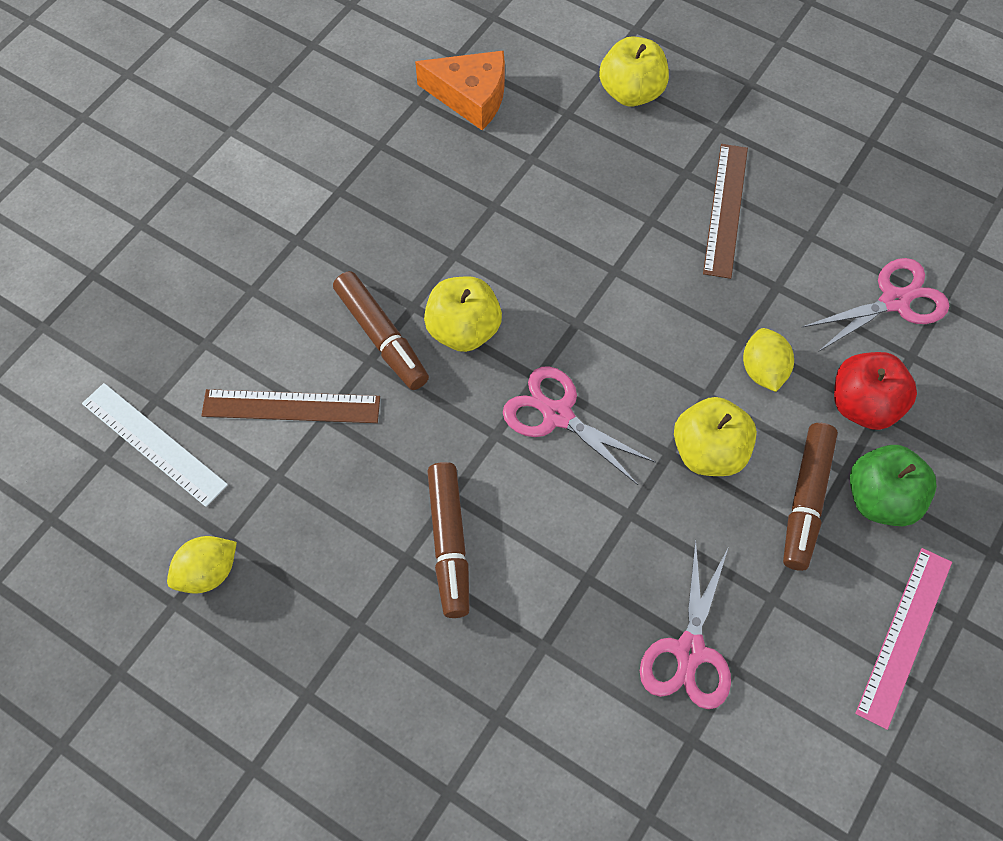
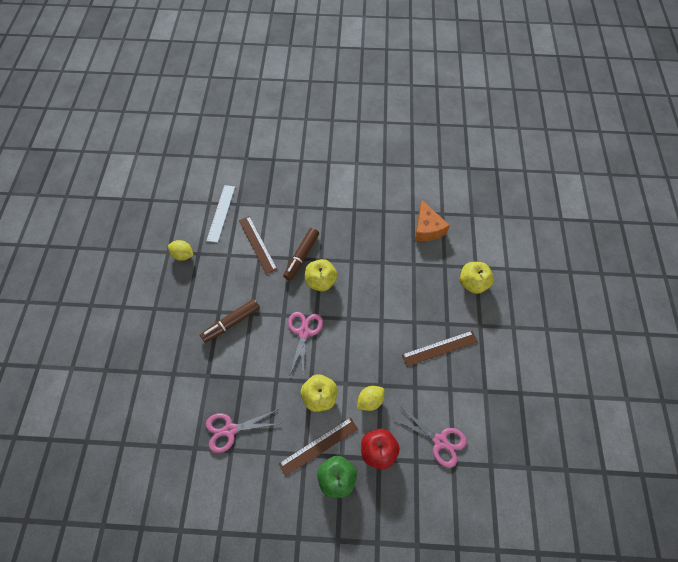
camera: 60 degrees right, 0 degrees up
(806, 501) = (319, 446): brown marker -> brown ruler
(905, 636) = (278, 516): pink ruler -> none

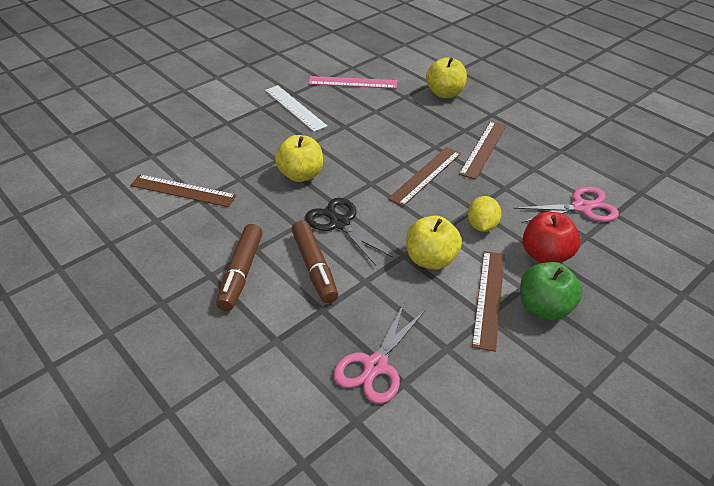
camera: 45 degrees left, 20 degrees down
(183, 255) = (87, 257): yellow lemon -> none
(221, 213) = (96, 193): white ruler -> white ruler (295, 108)
(301, 256) = (251, 170): brown marker -> brown marker (314, 267)
(304, 332) = (339, 223): pink scissors -> black scissors
(382, 339) = (425, 175): none -> brown ruler
(427, 228) = (352, 82): orange cheese -> pink ruler

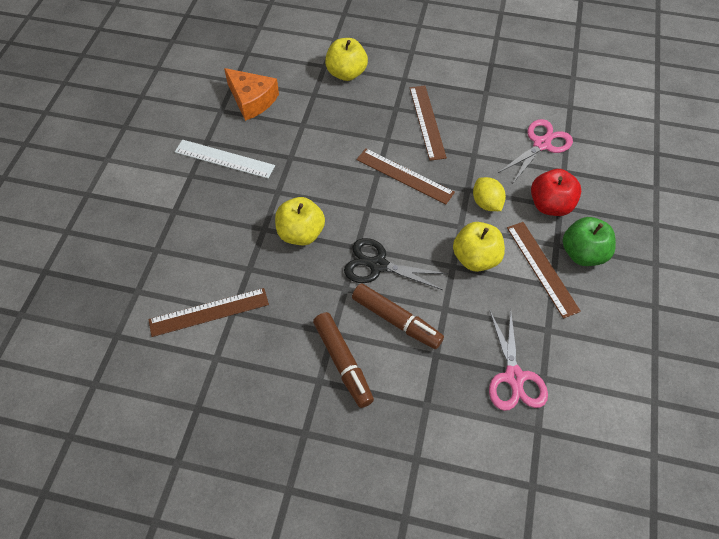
camera: 35 degrees left, 15 degrees up
(352, 82) = (252, 100): pink ruler -> orange cheese
(425, 175) = (404, 176): brown ruler -> brown ruler turned 60 degrees counterclockwise

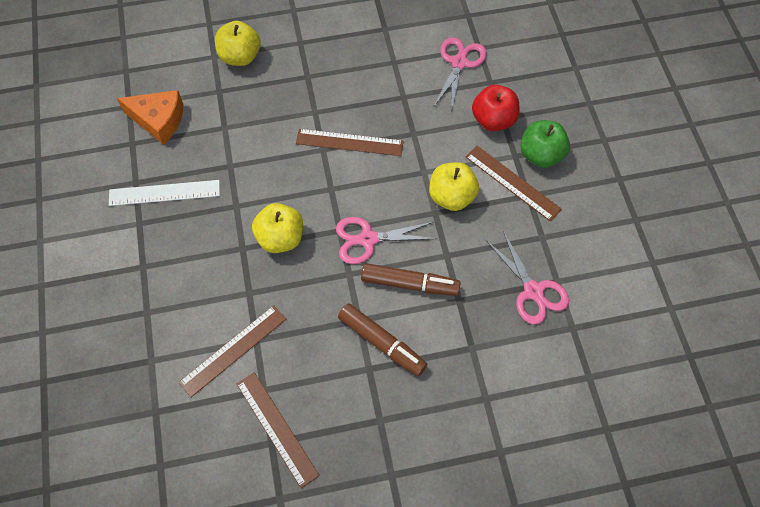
camera: 25 degrees left, 5 degrees up
(378, 265) = (368, 239): black scissors -> pink scissors
(427, 122) = (344, 79): brown ruler -> brown ruler (277, 428)
(486, 203) = (437, 140): yellow lemon -> none

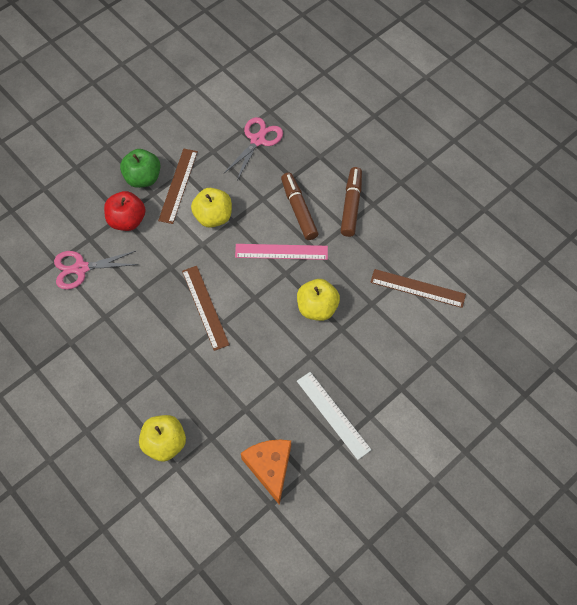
camera: 120 degrees left, 0 degrees up
(277, 428) = (446, 233): brown ruler -> none
(368, 239) = (281, 251): pink scissors -> pink ruler

